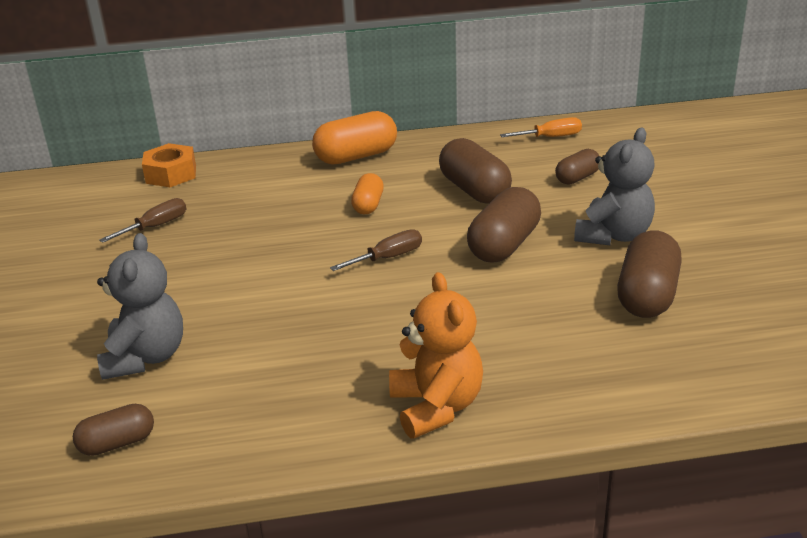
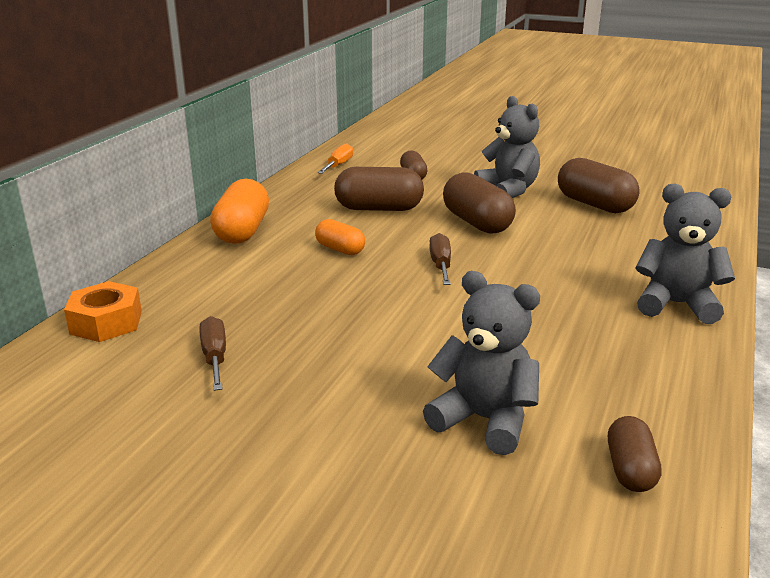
camera: 60 degrees left, 5 degrees down
(436, 407) = (676, 304): orange teddy bear -> grey teddy bear

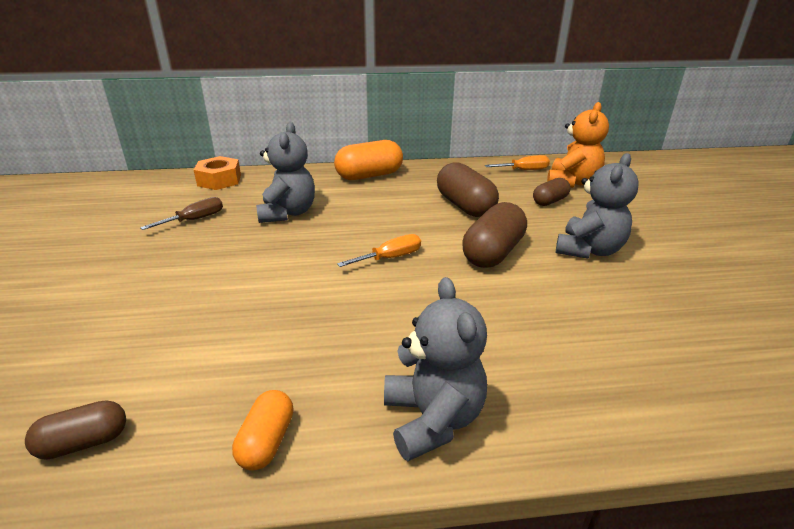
camera: 60 degrees right, 5 degrees up
(340, 249) = (376, 213): orange capsule -> orange capsule (266, 441)
(389, 158) = (572, 182): none -> orange teddy bear
(441, 265) = (390, 258): brown screwdriver -> orange screwdriver
(484, 420) = (147, 341): grey teddy bear -> grey teddy bear (287, 213)
(594, 205) = (631, 307): brown capsule -> none

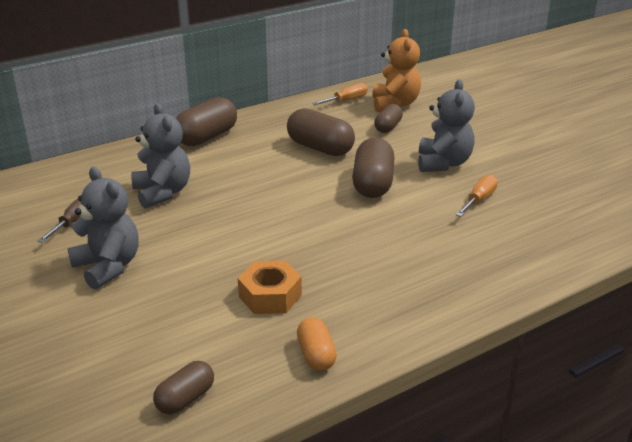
camera: 25 degrees left, 0 degrees up
(219, 180) = (53, 176): orange nut -> orange nut (270, 296)
(369, 175) = (206, 137): orange capsule -> brown capsule
(390, 258) = (293, 209): orange screwdriver -> orange screwdriver (479, 200)
(432, 419) = (413, 308): grey teddy bear -> grey teddy bear (108, 267)

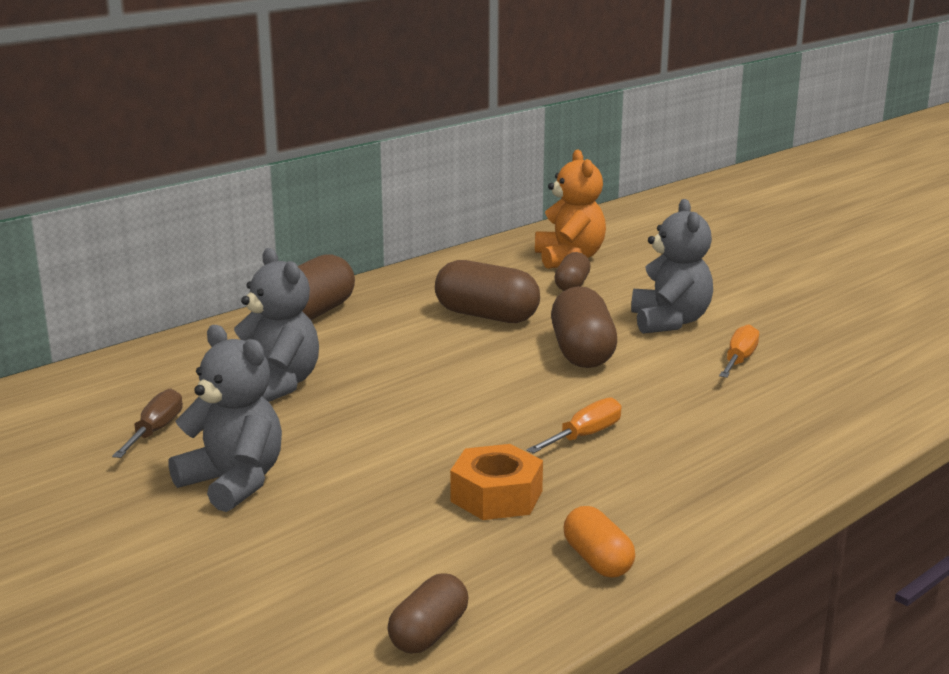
camera: 10 degrees left, 10 degrees down
(346, 100) = (498, 258): orange screwdriver -> orange screwdriver (585, 436)

